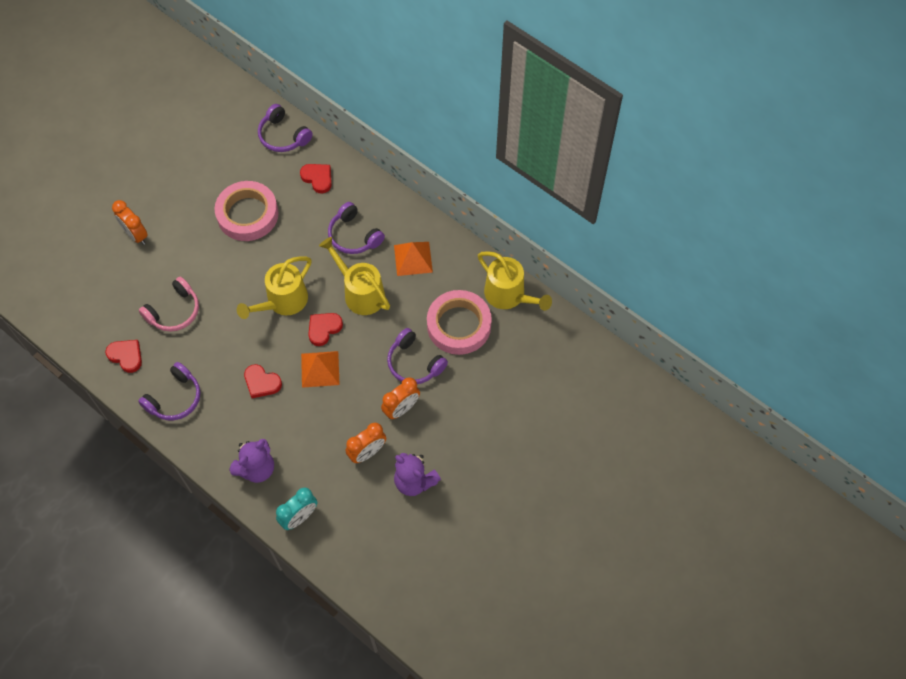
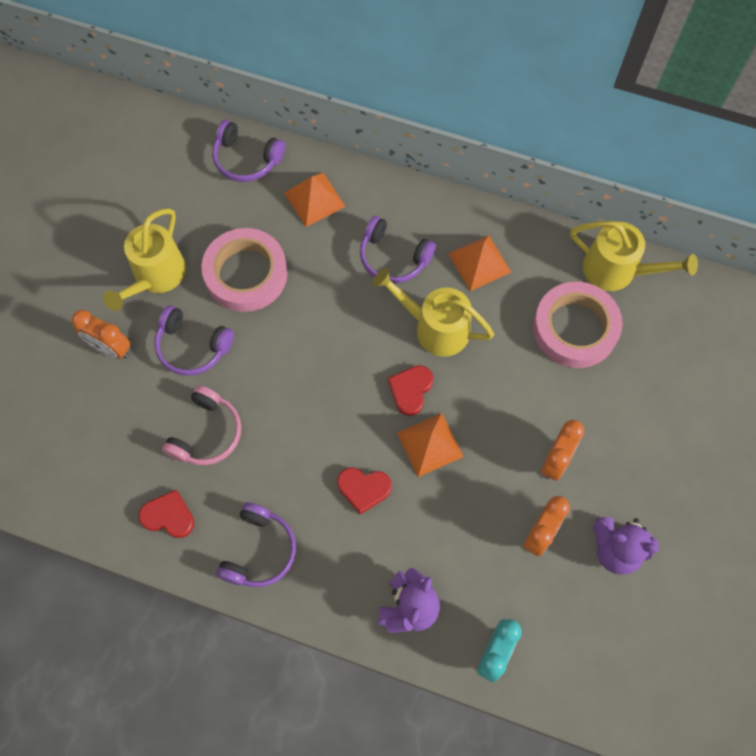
camera: 20 degrees left, 5 degrees up
(283, 302) = (342, 373): yellow watering can -> yellow watering can (156, 277)
(318, 178) = (314, 199): red heart -> orange pyramid
(414, 363) = (543, 395): purple headphones -> purple headphones (192, 347)

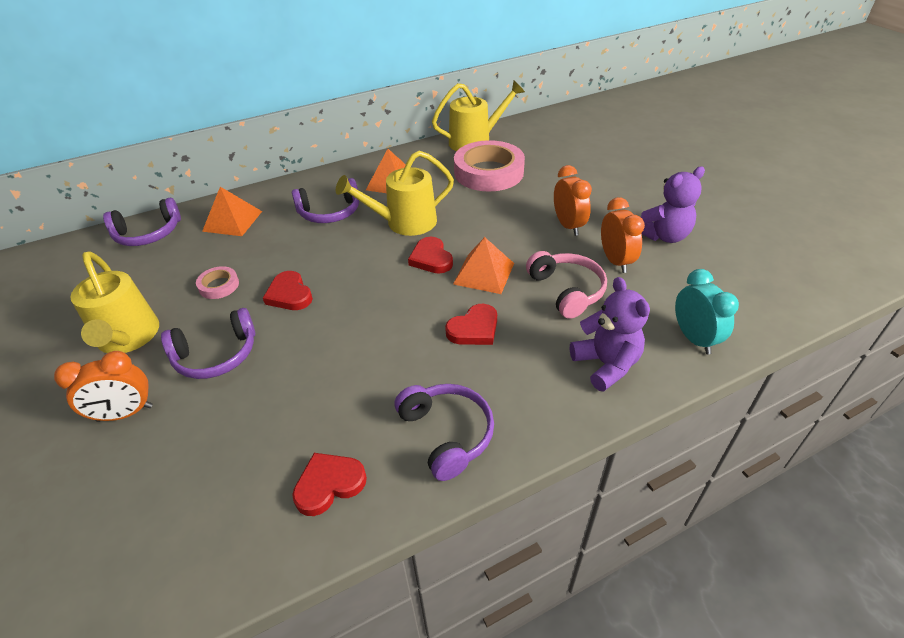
camera: 45 degrees left, 25 degrees down
(206, 433) = (297, 397): pink headphones -> pink headphones (566, 290)
(246, 274) = (219, 286): pink tape -> pink tape, size x0.45
(281, 330) = (289, 294): none -> red heart

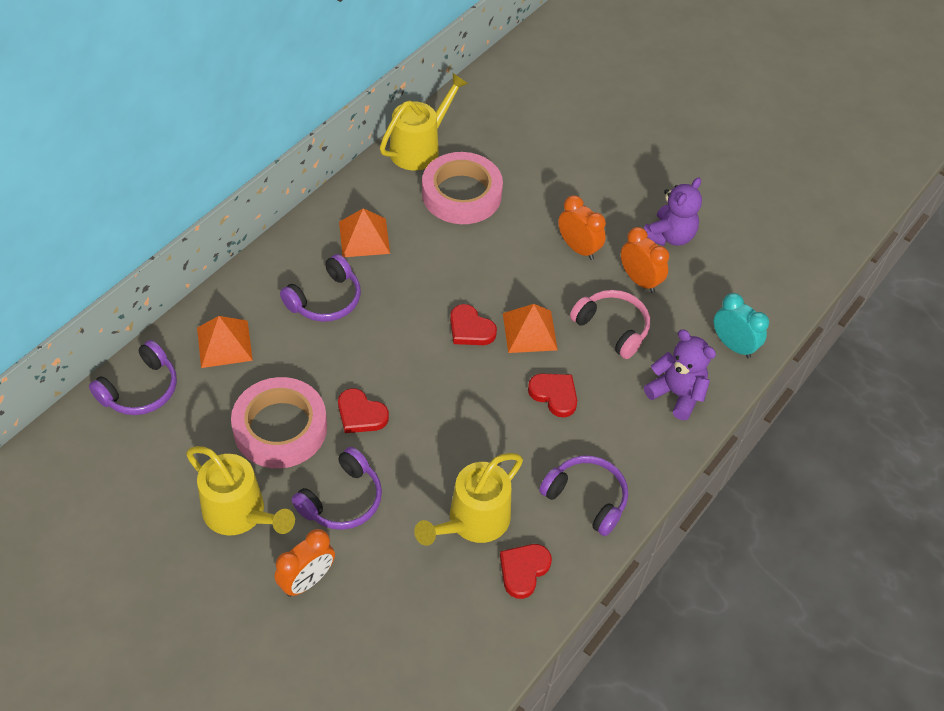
camera: 30 degrees left, 10 degrees up
(219, 286) = (280, 428): pink tape -> pink tape, size x2.23
(404, 223) = (415, 291): yellow watering can -> yellow watering can (472, 522)
(474, 329) = (554, 395): red heart -> red heart turned 75 degrees counterclockwise

